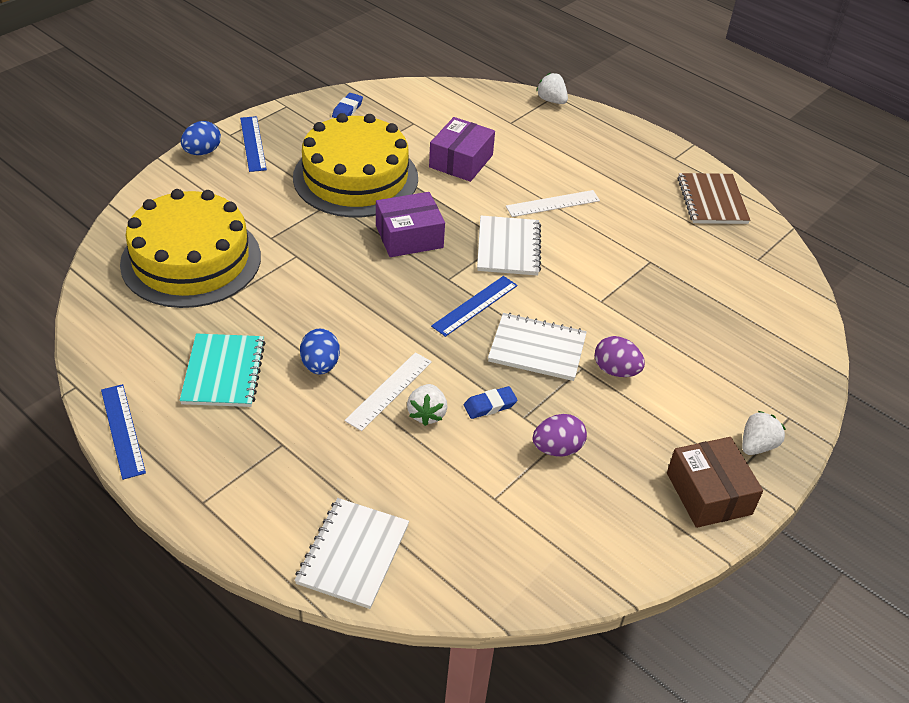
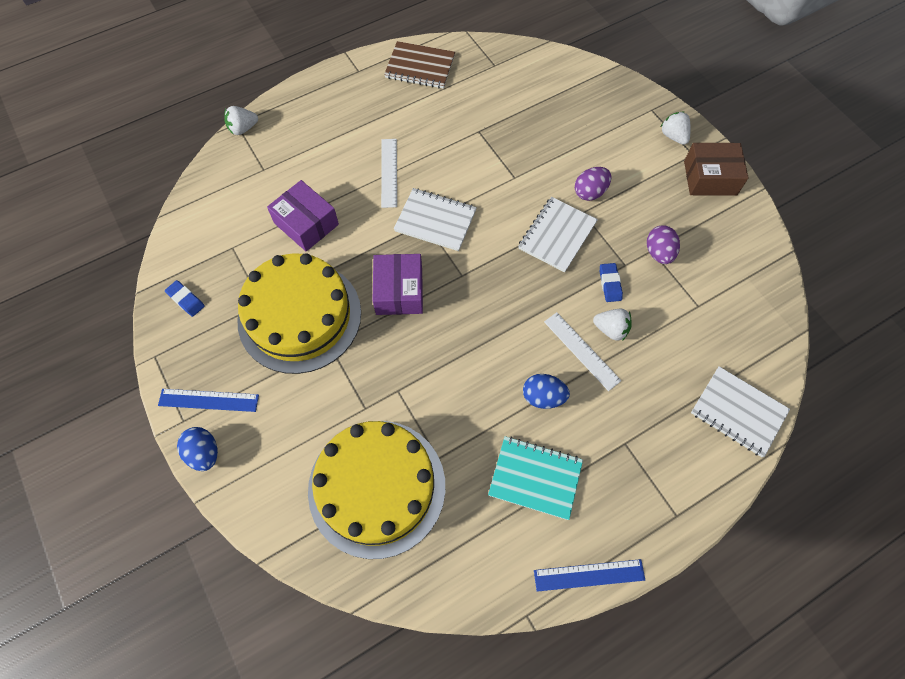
camera: 70 degrees left, 20 degrees up
(475, 306) = (499, 264): blue ruler -> none

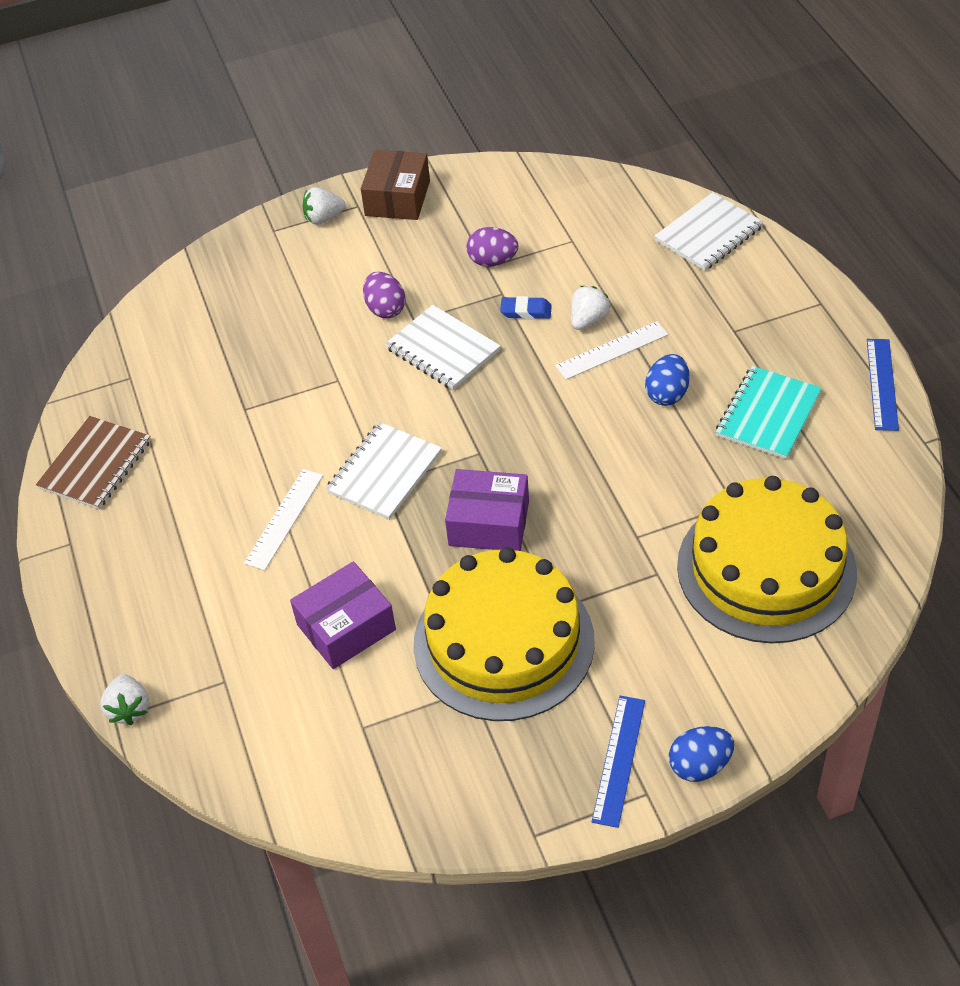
camera: 75 degrees left, 15 degrees down
(186, 300) = (444, 792): blue eraser -> none
(389, 172) = (284, 518): white ruler -> white ruler turned 75 degrees counterclockwise

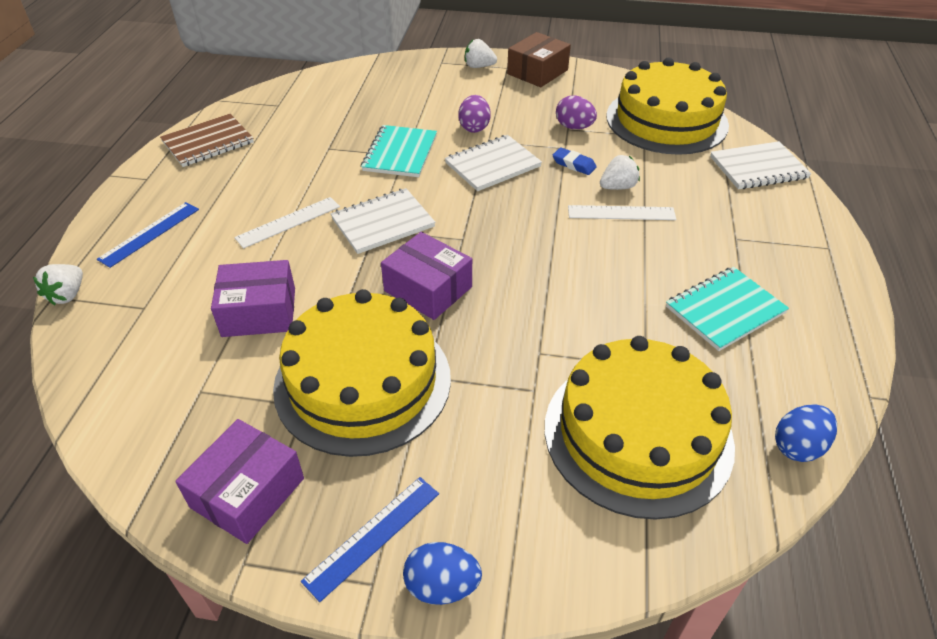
camera: 25 degrees right, 5 degrees down
(331, 379) = (400, 153): none -> turquoise notebook
(443, 350) = (492, 165): white notebook -> white notebook turned 75 degrees clockwise
(488, 784) = (247, 492): none -> purple box
(583, 209) = (666, 120): none -> yellow cake
(667, 394) = (645, 259): blue egg -> blue egg (798, 446)
(881, 384) = (852, 330): blue ruler -> blue ruler (149, 234)

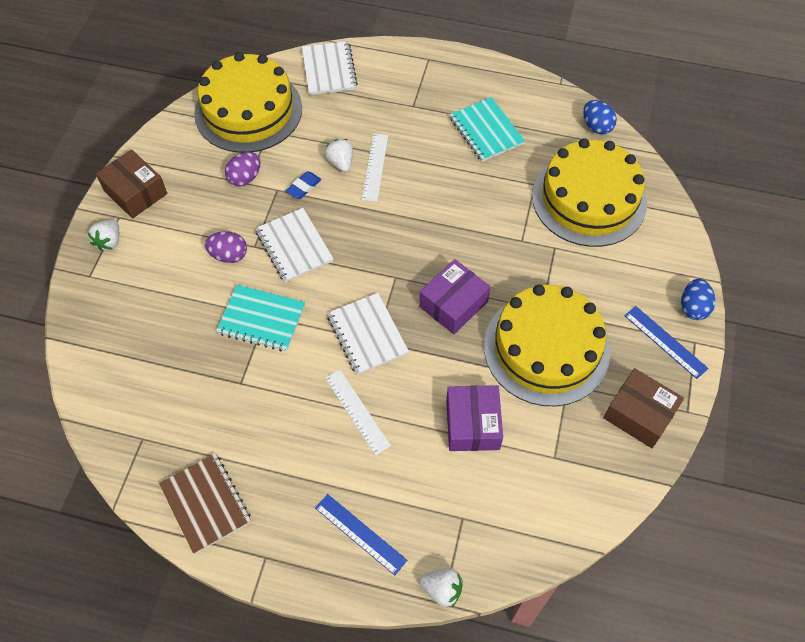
camera: 85 degrees left, 15 degrees up
(247, 492) = (639, 414): purple box -> brown box

